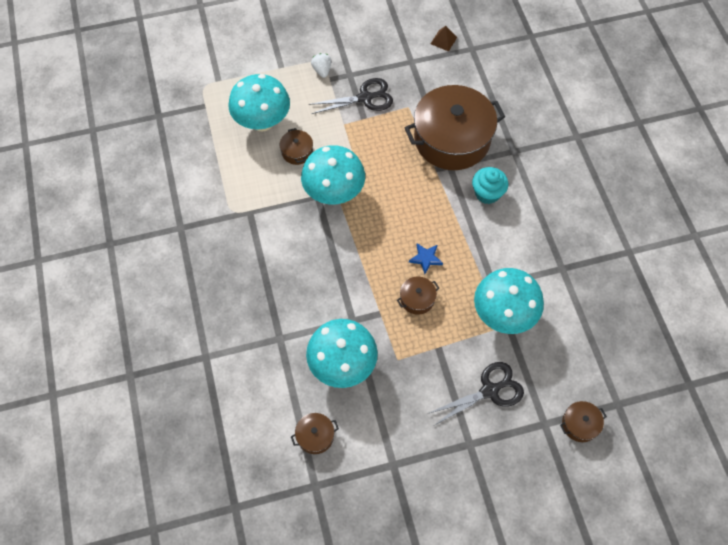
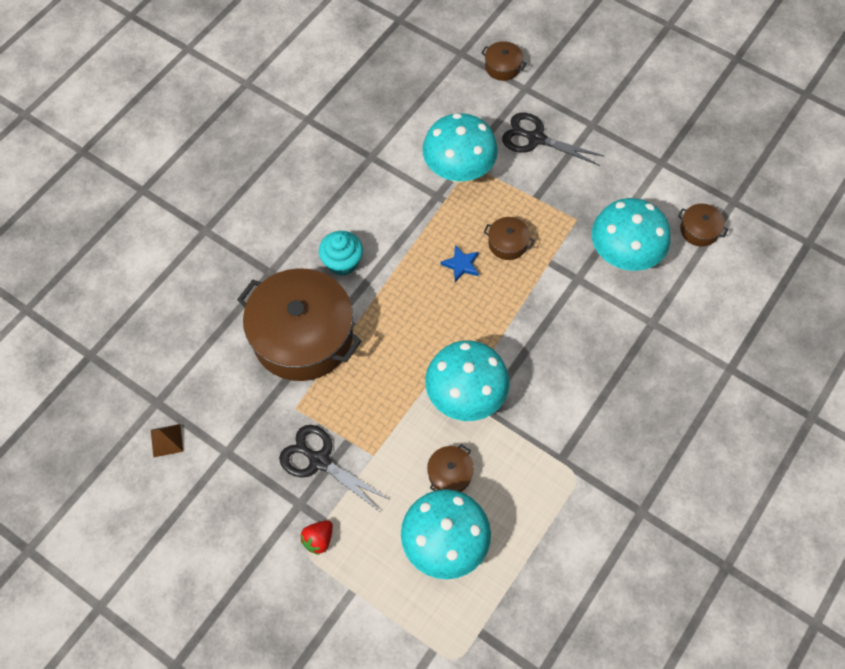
camera: 130 degrees left, 0 degrees up
(322, 70) = (318, 540): white strawberry -> red strawberry

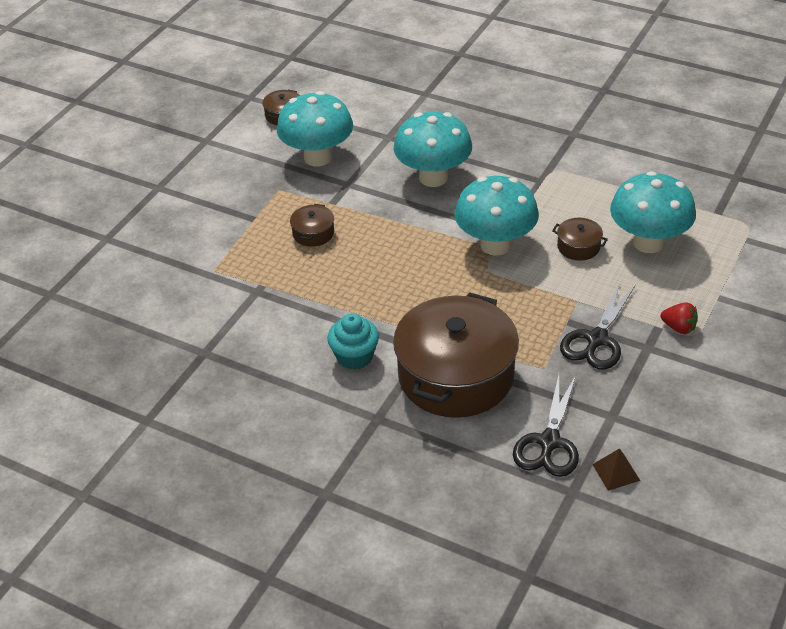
camera: 95 degrees left, 20 degrees down
(458, 171) = (222, 278): turquoise mushroom -> turquoise mushroom (433, 177)
(461, 265) = (344, 263): blue star -> none
(502, 67) = (73, 258): brown pot -> none
(535, 138) = (176, 225): black scissors -> black scissors (549, 442)

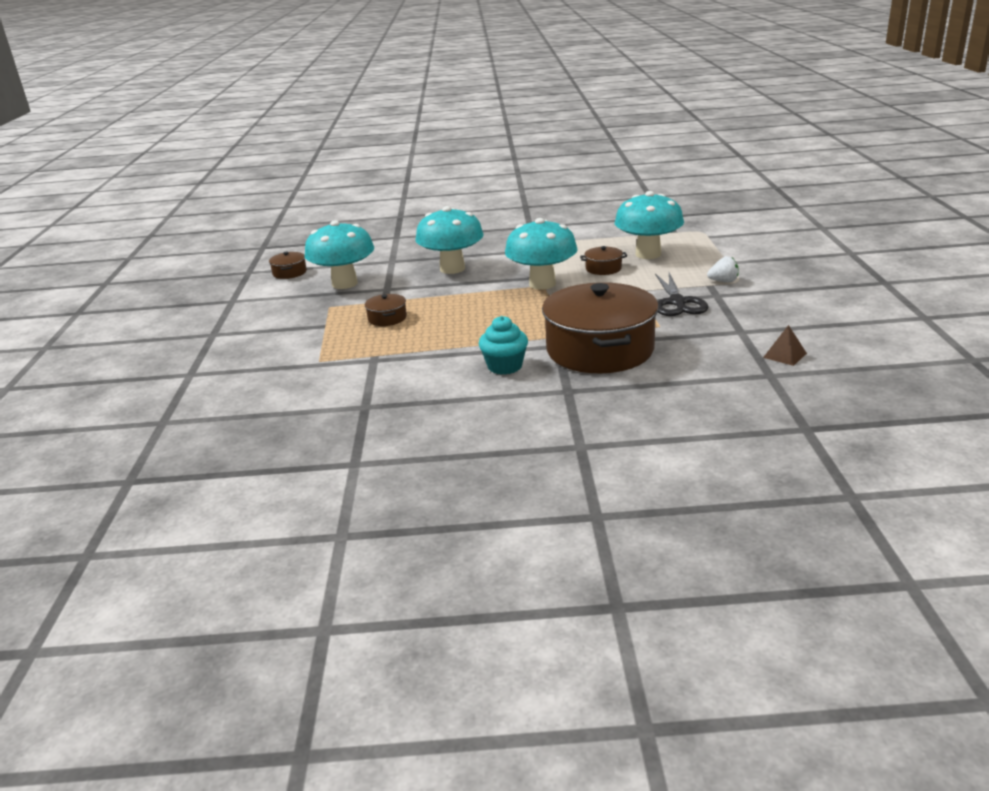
camera: 30 degrees left, 15 degrees down
(549, 442) = (717, 358): black scissors -> none
(679, 327) = (723, 281): red strawberry -> white strawberry

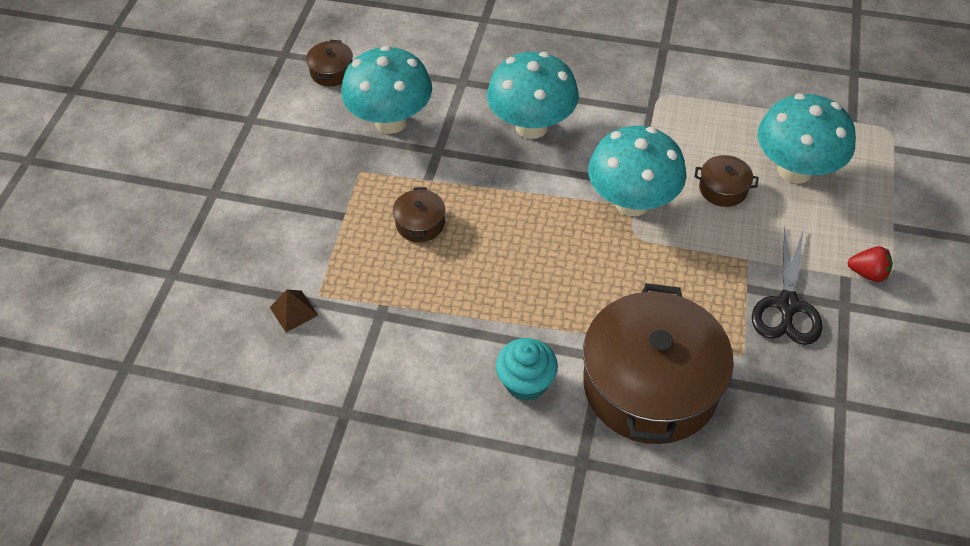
camera: 15 degrees right, 25 degrees up
(723, 281) = (867, 273): white strawberry -> red strawberry
(784, 355) = (873, 477): brown pyramid -> brown pyramid (293, 311)

